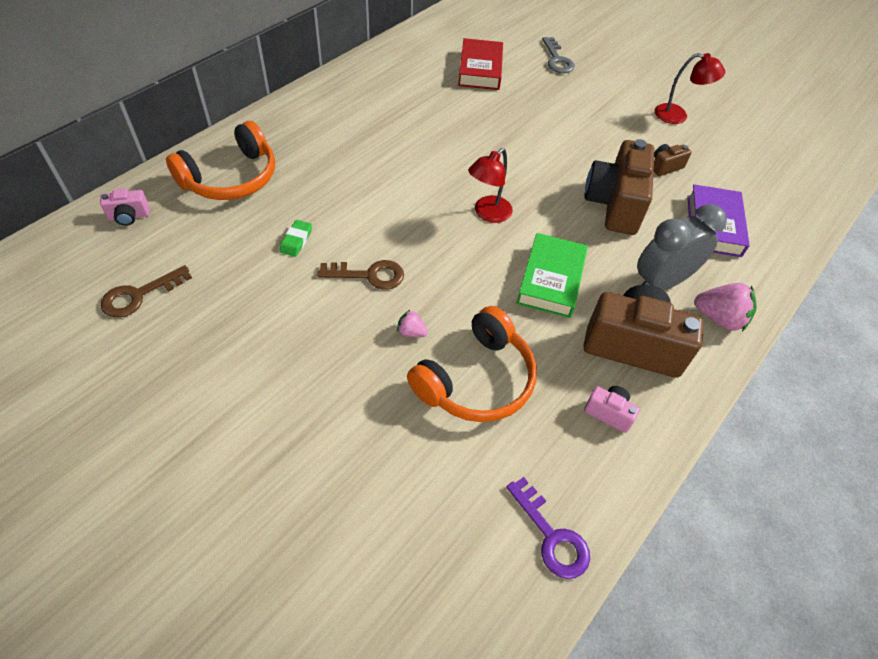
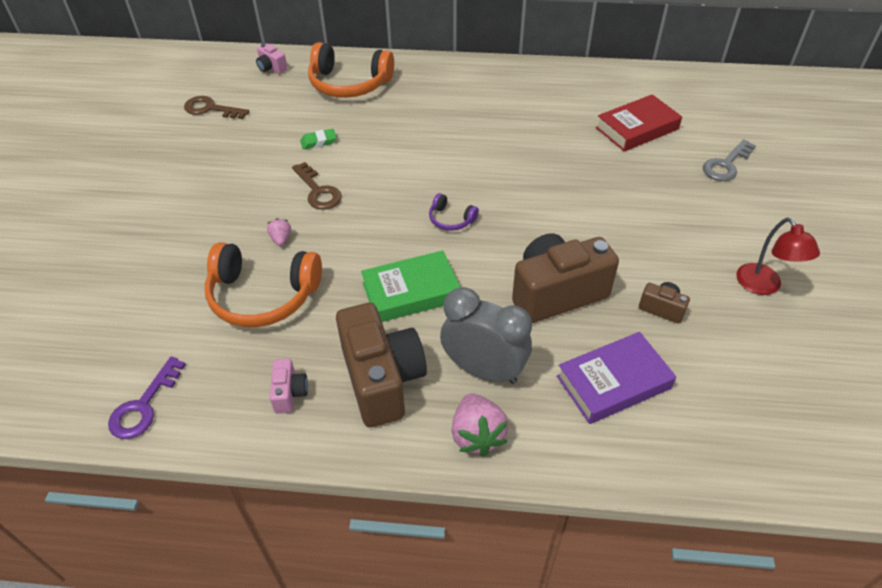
camera: 60 degrees right, 5 degrees down
(487, 214) = (451, 219): red lamp -> purple headphones

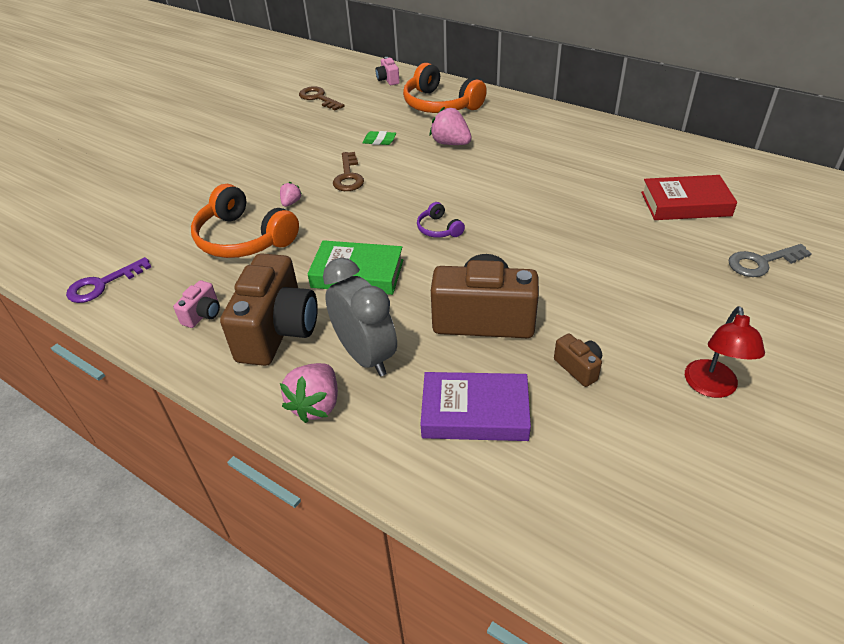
camera: 30 degrees right, 5 degrees down
(393, 125) = (450, 143): none -> pink strawberry

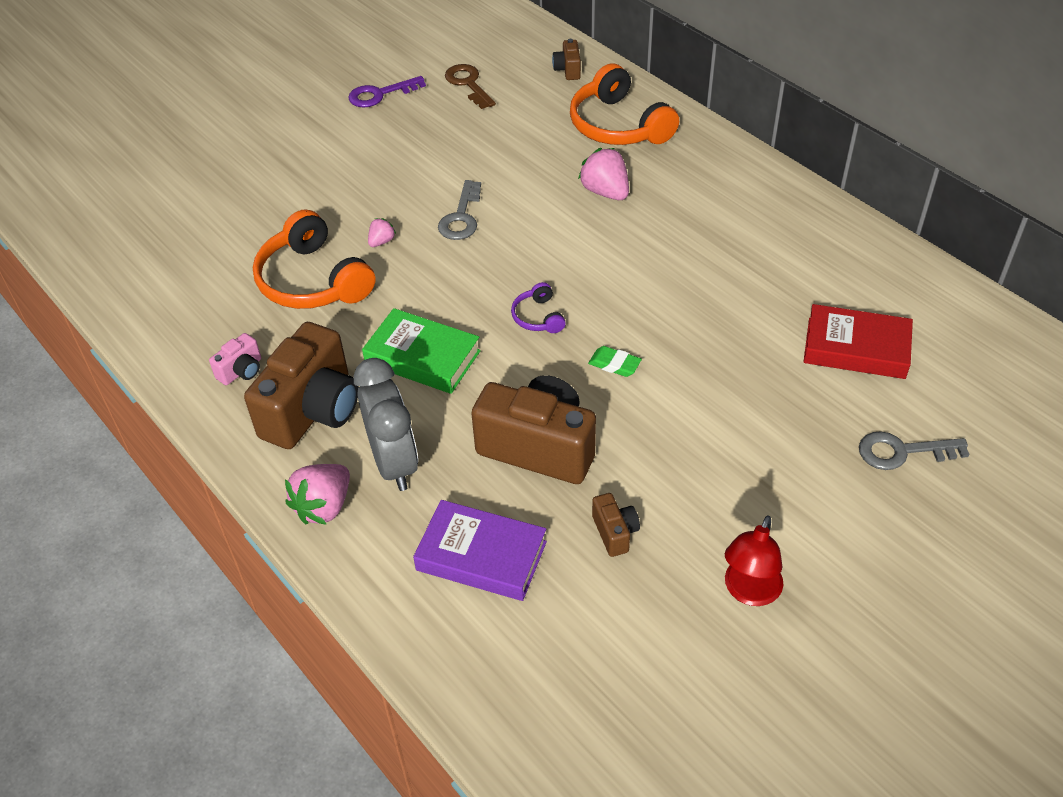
camera: 15 degrees right, 5 degrees up
(102, 285) = (147, 308): purple key -> purple key (380, 94)
(348, 176) = (461, 217): brown key -> grey key
(379, 141) = (519, 169): green eraser -> green eraser (614, 364)
(388, 80) = (568, 70): pink camera -> brown camera

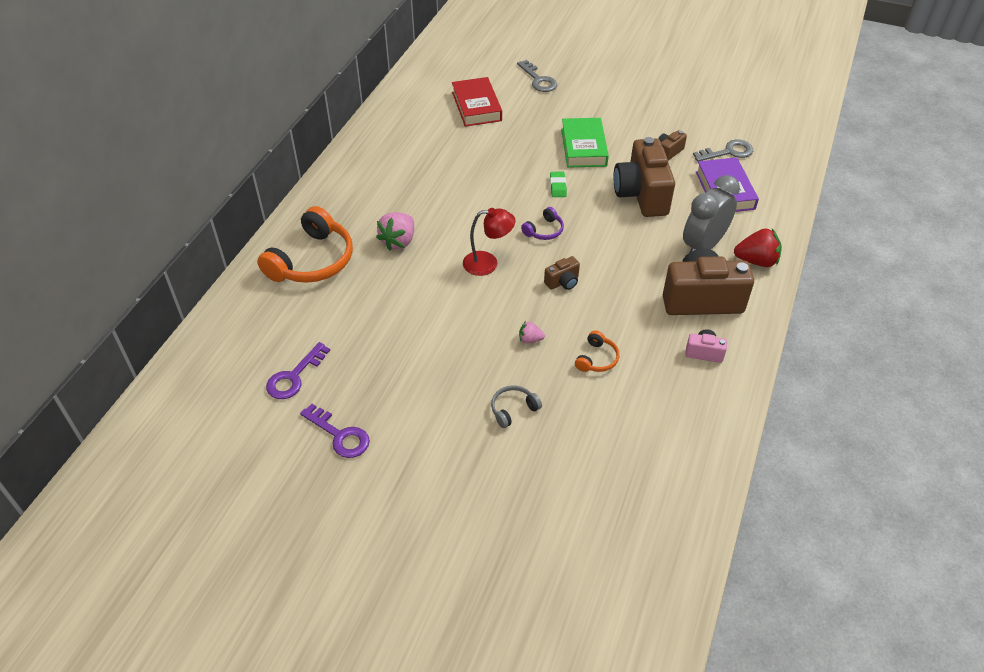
camera: 120 degrees left, 0 degrees up
(310, 200) = (513, 409): none -> grey headphones
(313, 280) = (596, 359): orange headphones -> orange headphones, size x0.47
(324, 506) = (756, 261): pink strawberry -> red strawberry
(422, 357) = (618, 268): green book -> green book (583, 147)
(461, 217) = (474, 306): grey key -> grey key (728, 152)
(468, 84) = (294, 377): brown key -> purple key
(568, 70) = (243, 317): brown camera -> brown camera (563, 282)
(749, 592) = (661, 105): red lamp -> red lamp (488, 263)

